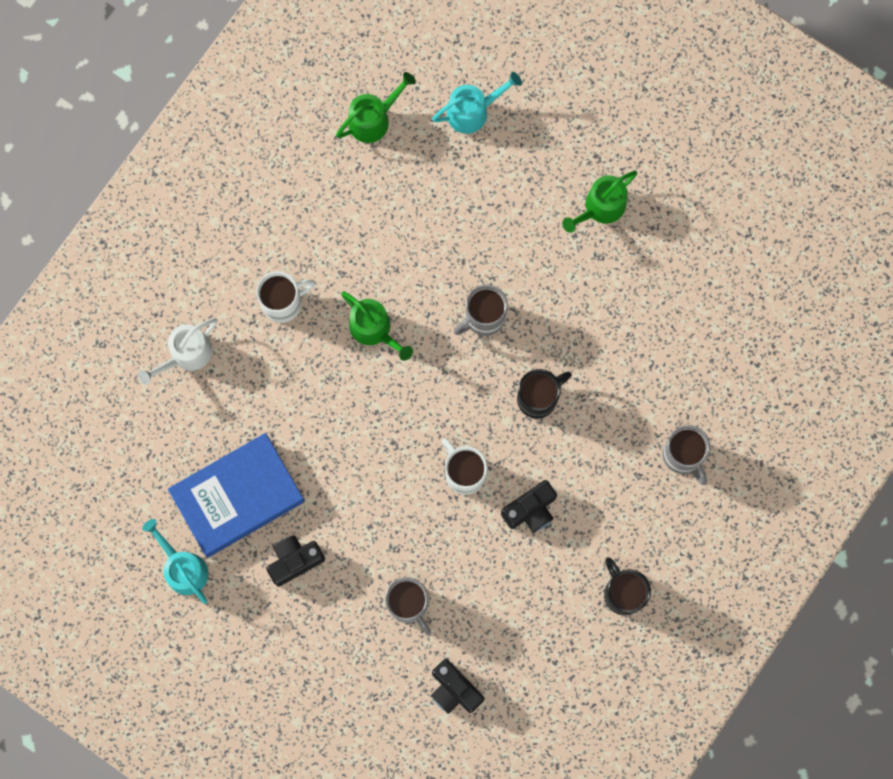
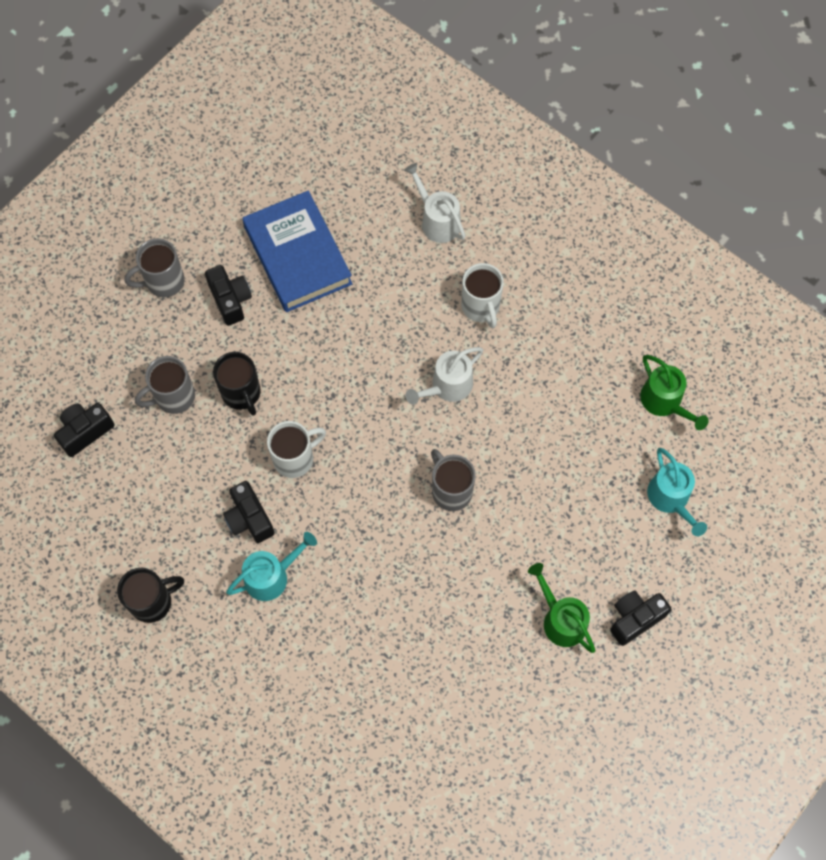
camera: 95 degrees right, 10 degrees down
(183, 568) = (237, 207): turquoise watering can -> turquoise watering can (272, 576)
(374, 330) = (447, 386): green watering can -> white watering can
(538, 398) = (363, 537): black mug -> black mug (242, 394)
(593, 141) = (635, 618): none -> black camera
(683, 456) = (285, 678): grey mug -> grey mug (163, 282)

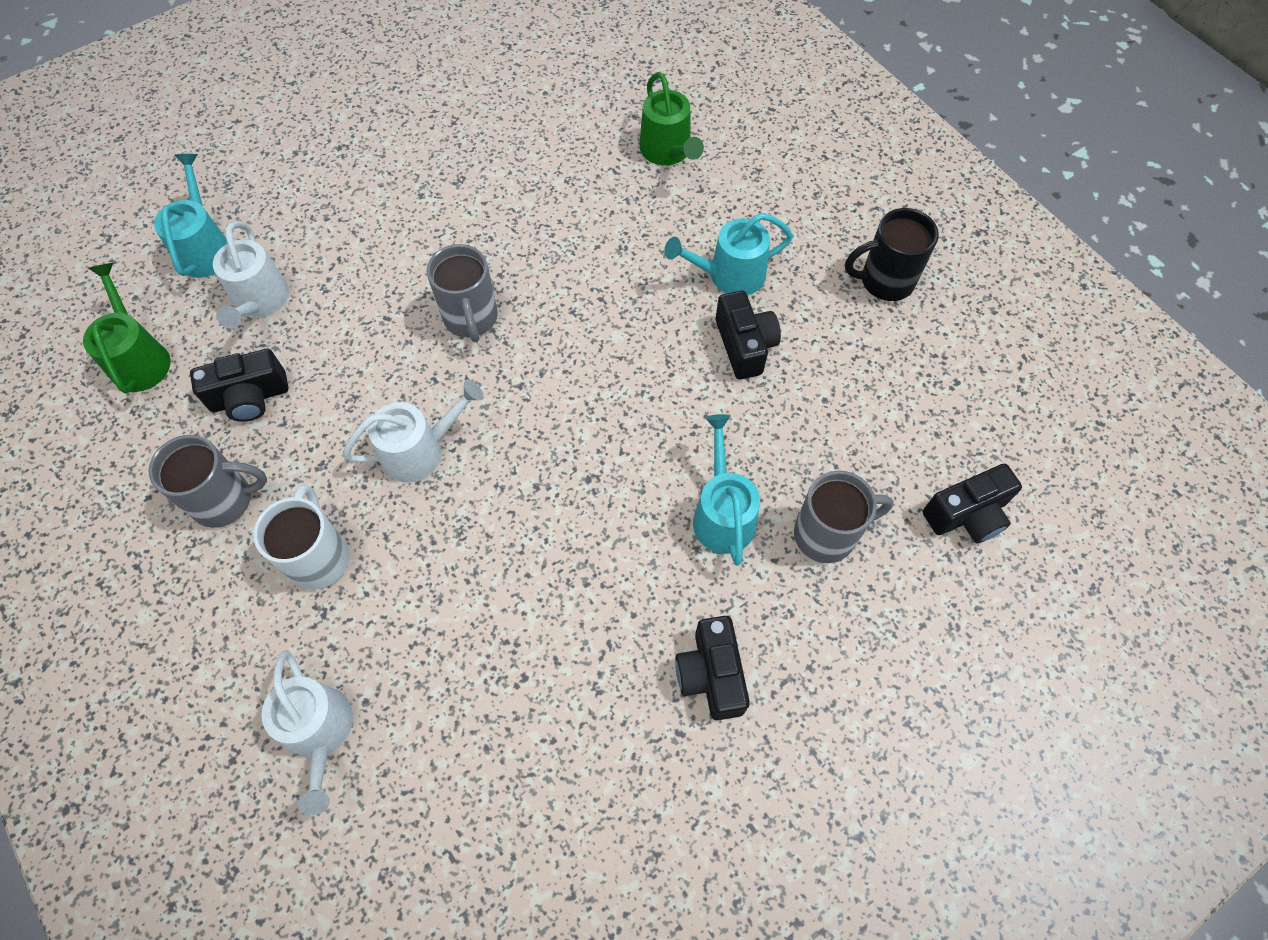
camera: 165 degrees left, 5 degrees down
(163, 282) = (821, 740): grey mug -> grey mug (225, 500)
(242, 394) = (722, 513): black mug -> turquoise watering can
(295, 458) = (665, 405): white mug -> none
(298, 255) = (579, 729): blue book -> none
(560, 619) = (402, 161): green watering can -> green watering can (668, 152)
(606, 465) = (260, 302): none -> white watering can
(635, 618) = (320, 144): black camera -> black camera (250, 397)

